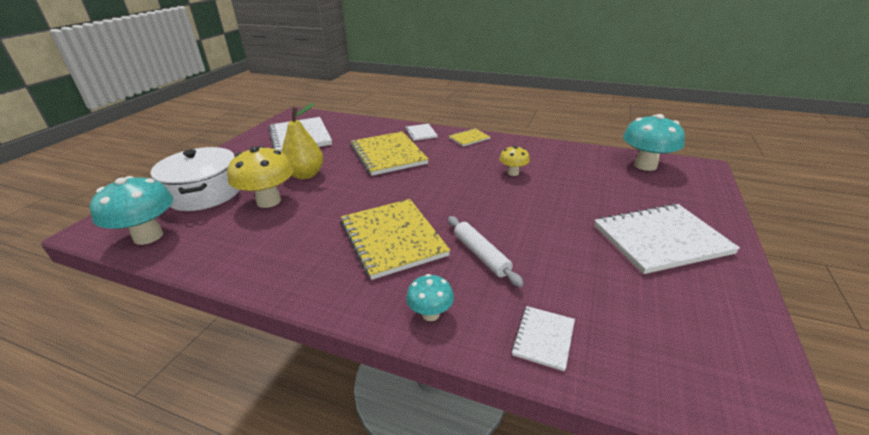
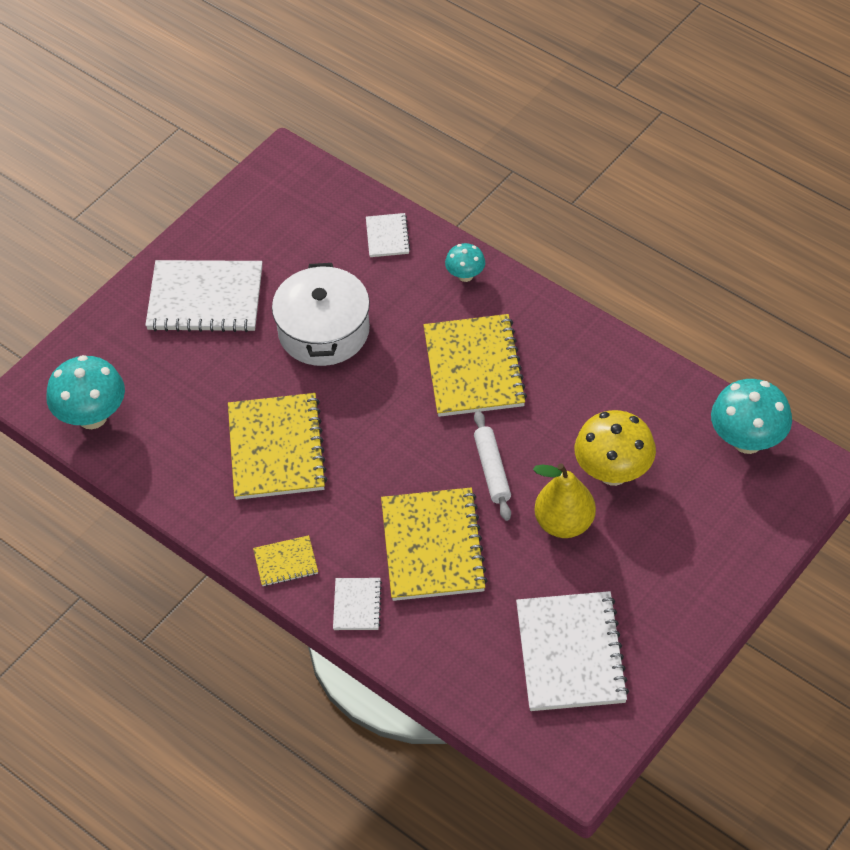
camera: 160 degrees left, 20 degrees up
(205, 193) = (703, 515): white pot -> white pot (324, 331)
(481, 255) = (392, 324): white rolling pin -> white rolling pin (492, 470)
(513, 173) = (276, 448): yellow mushroom -> yellow notebook
(543, 338) = (387, 236): white notebook -> white notebook turned 45 degrees counterclockwise

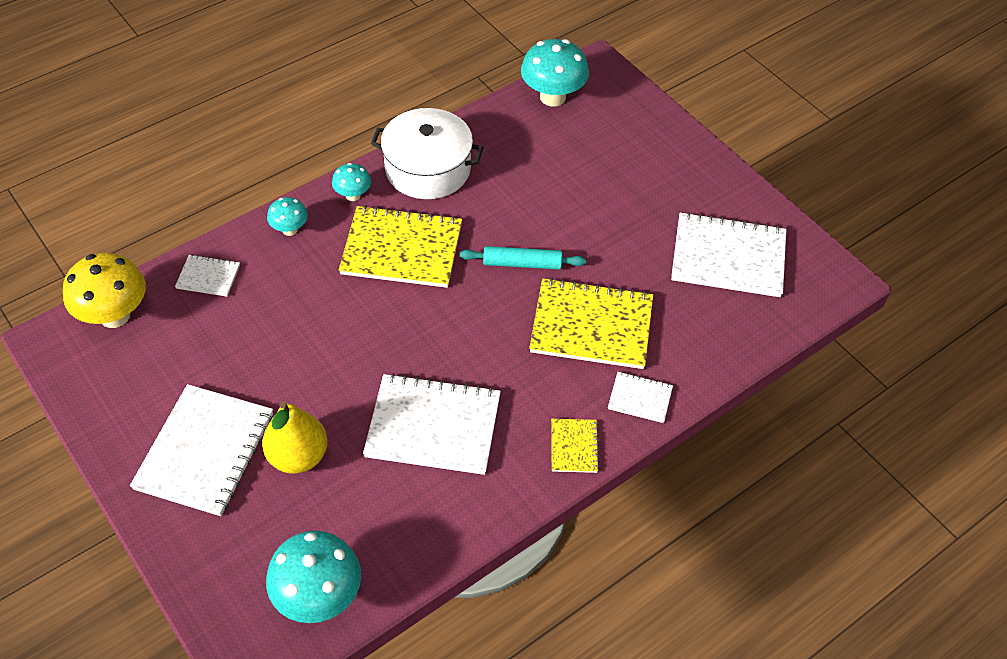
camera: 80 degrees left, 0 degrees up
(276, 448) = (433, 426): yellow notebook -> white notebook
(324, 331) = (302, 354): white pot -> white pot (428, 169)
(492, 470) = (522, 264): white rolling pin -> turquoise rolling pin
(528, 309) = (353, 195): none -> turquoise mushroom
(564, 523) = (596, 229): yellow pear -> yellow pear (298, 456)
(613, 472) = (554, 184): yellow mushroom -> yellow mushroom (115, 315)

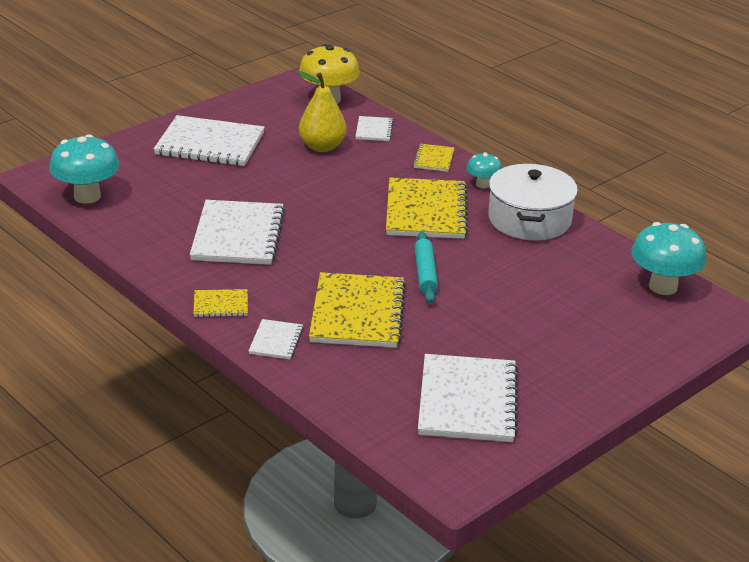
camera: 85 degrees right, 20 degrees down
(290, 229) = (433, 159): turquoise mushroom -> yellow notebook
(298, 456) = (207, 180): yellow pear -> yellow pear (322, 147)

